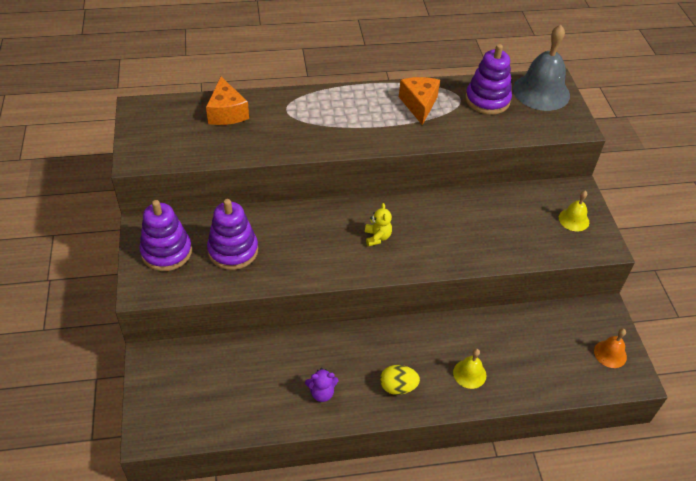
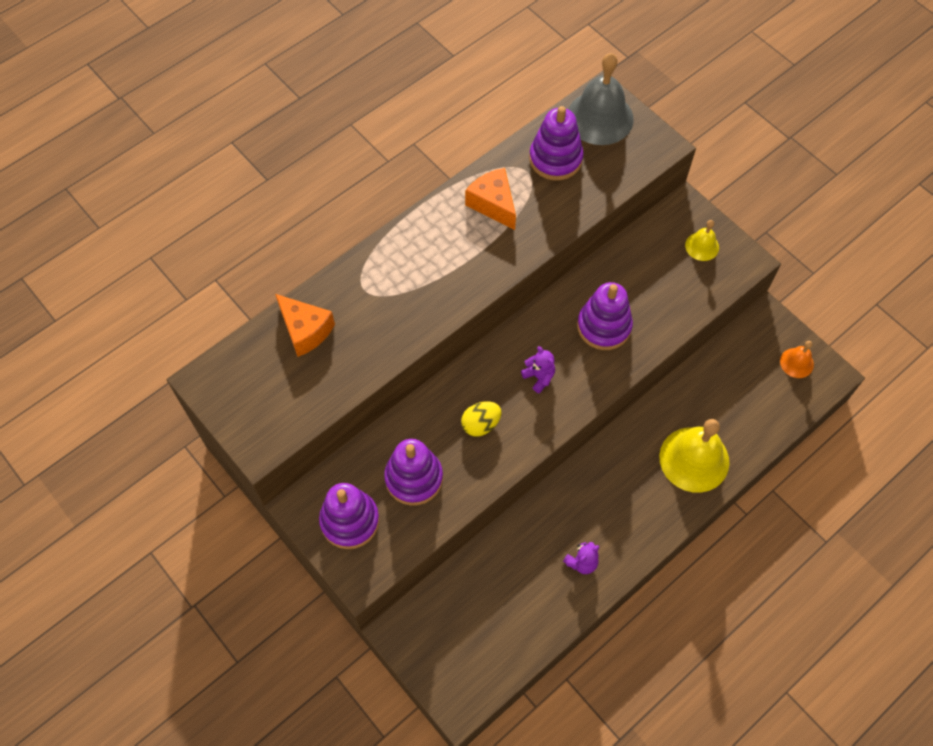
camera: 30 degrees left, 15 degrees up
(377, 237) = (539, 377): yellow teddy bear -> purple teddy bear
(398, 387) = (642, 513): yellow egg -> yellow egg (481, 424)
(453, 231) = (604, 326): none -> purple stacking toy
(469, 374) = (694, 459): yellow bell -> yellow bell, size x1.99

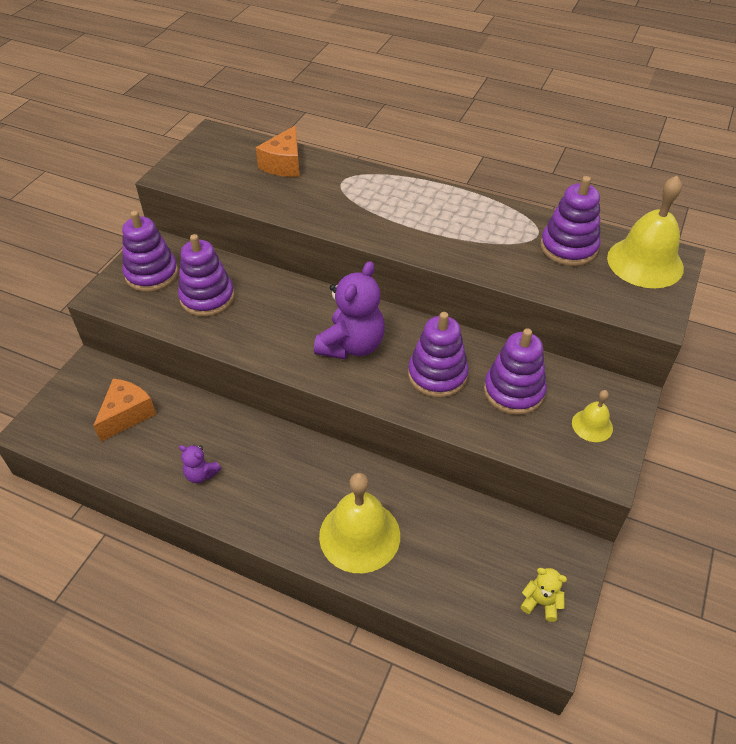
camera: 65 degrees right, 15 degrees down
(481, 424) = (280, 322): yellow egg -> none
(493, 204) = (484, 224): orange cheese -> orange cheese (127, 415)
(539, 377) = (352, 345): purple teddy bear -> purple teddy bear, size x2.05
(600, 118) = (645, 262): grey bell -> yellow bell
(646, 280) = (513, 391): none -> purple stacking toy
(796, 363) = (541, 603): orange bell -> yellow teddy bear

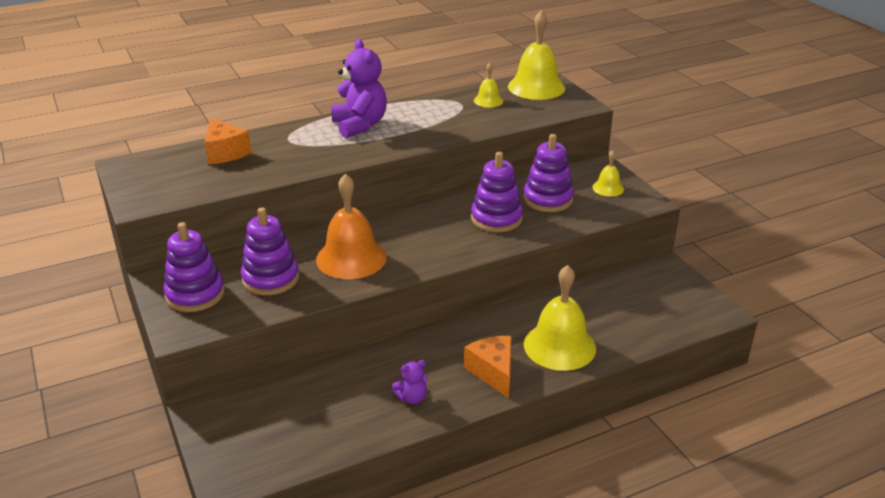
camera: 50 degrees left, 15 degrees down
(127, 415) = (293, 413): orange cheese -> orange cheese (493, 372)
(278, 323) = (351, 258): none -> orange bell
(352, 345) = (421, 238): purple teddy bear -> purple teddy bear (360, 125)
(541, 603) = (688, 299): yellow teddy bear -> none
(568, 247) = (488, 101): purple stacking toy -> yellow bell

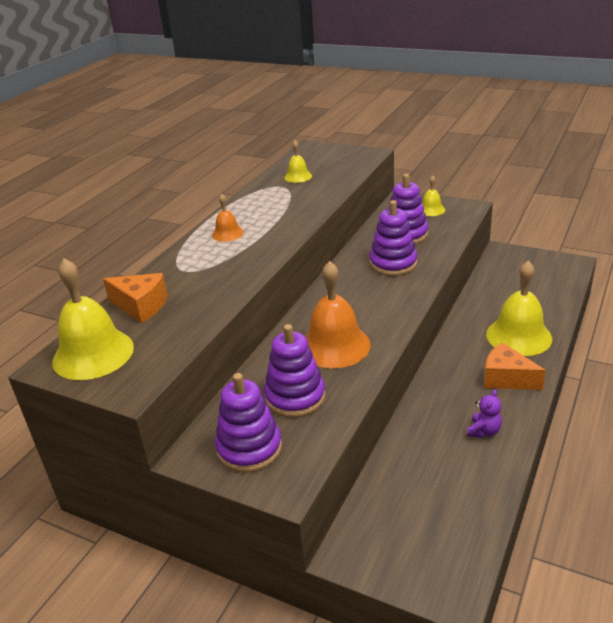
camera: 35 degrees left, 0 degrees up
(360, 125) = (227, 233): purple teddy bear -> orange bell
(536, 87) = (316, 155): yellow bell -> yellow bell (93, 354)

